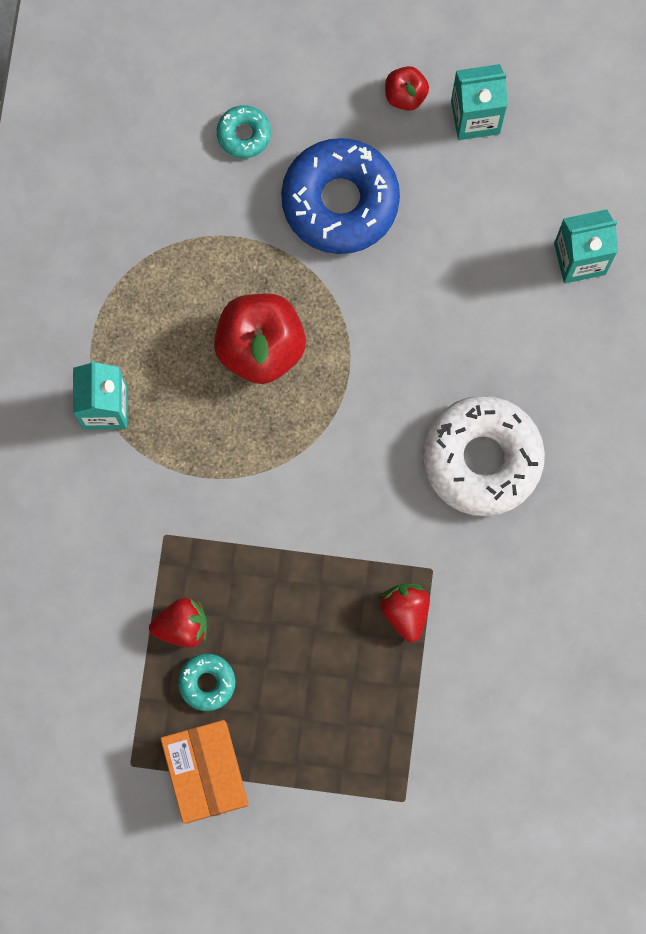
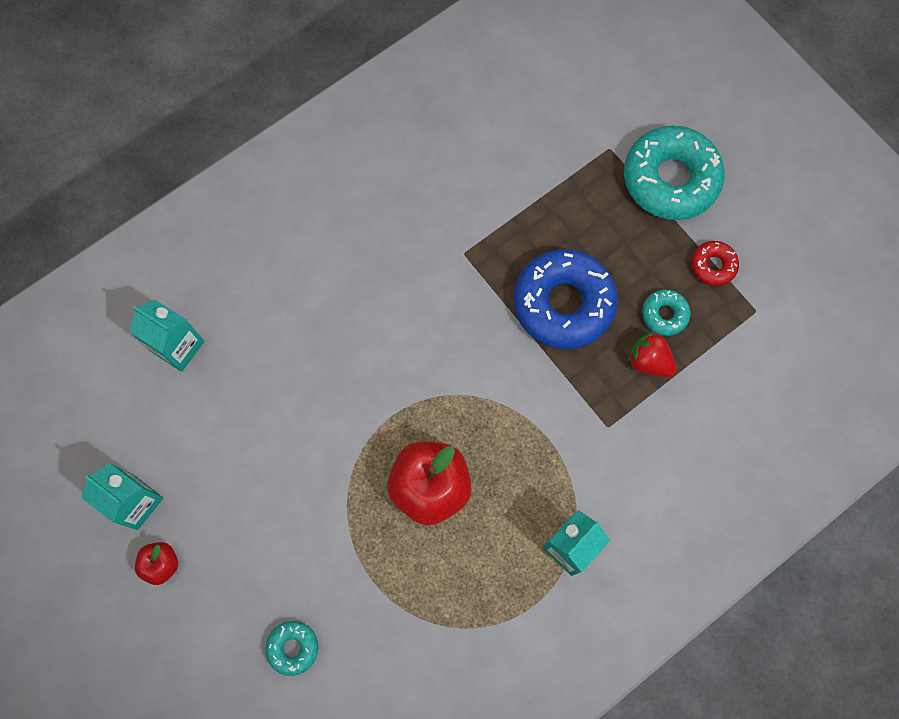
camera: 135 degrees left, 5 degrees down
(206, 772) = (713, 266): orange box -> red donut
(320, 824) = (670, 179): none -> turquoise donut
(340, 201) = (280, 533): blue donut -> blue donut (563, 304)
(405, 612) = (504, 244): red strawberry -> none
(482, 459) = (368, 286): white donut -> none

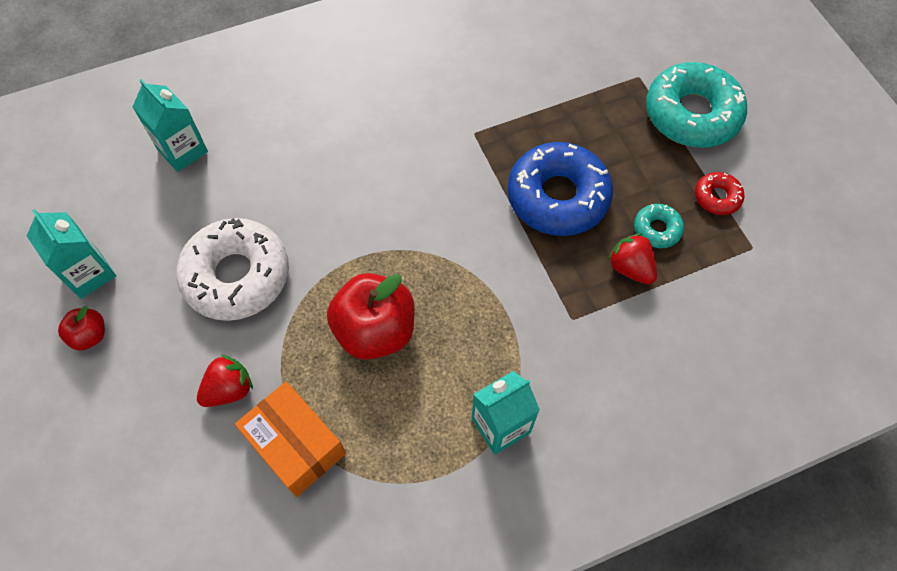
camera: 15 degrees right, 10 degrees down
(280, 466) = (237, 276): none -> white donut
(293, 648) = (185, 449): turquoise donut -> none
(313, 580) = (229, 389): none -> red strawberry
(392, 615) = (295, 445): none -> orange box

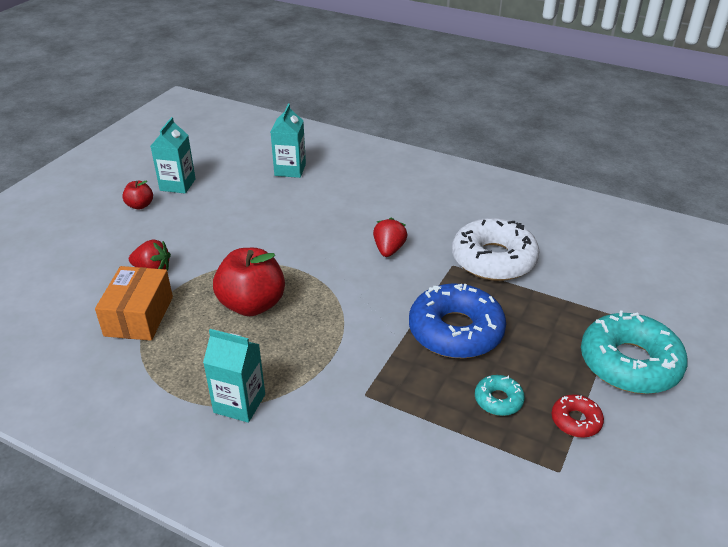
camera: 50 degrees right, 25 degrees down
(237, 276) = (231, 231): white donut -> white donut (493, 259)
(630, 268) = (445, 403): red strawberry -> red strawberry (389, 250)

